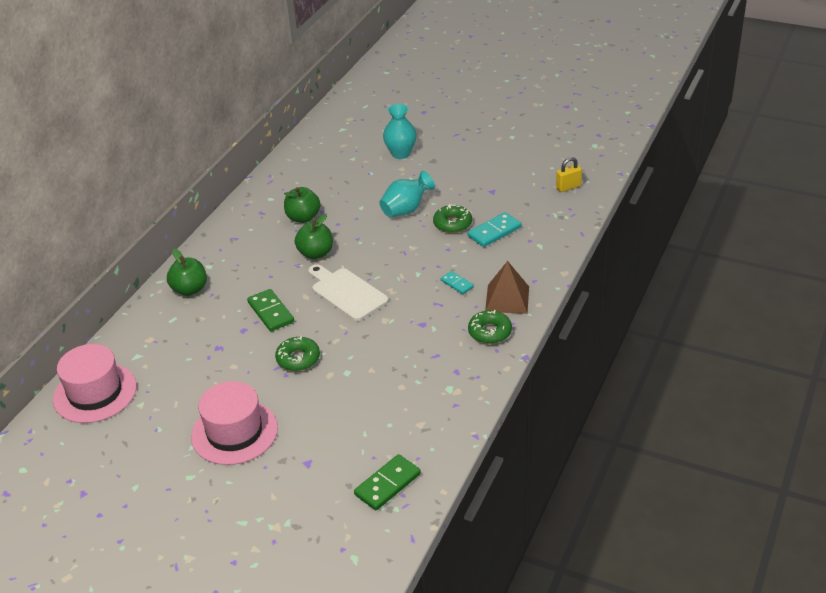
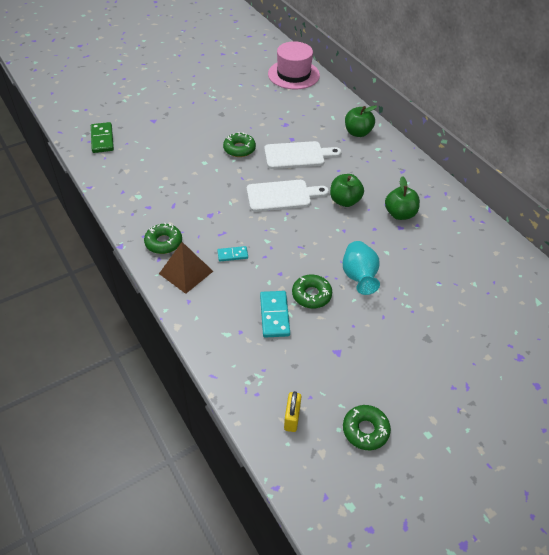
camera: 120 degrees right, 10 degrees up
(234, 432) = (206, 106): pink hat -> none
(270, 312) = (297, 155): green domino -> white cutting board
(401, 153) = (458, 321): turquoise vase -> none
(539, 158) = (365, 430): none -> green donut

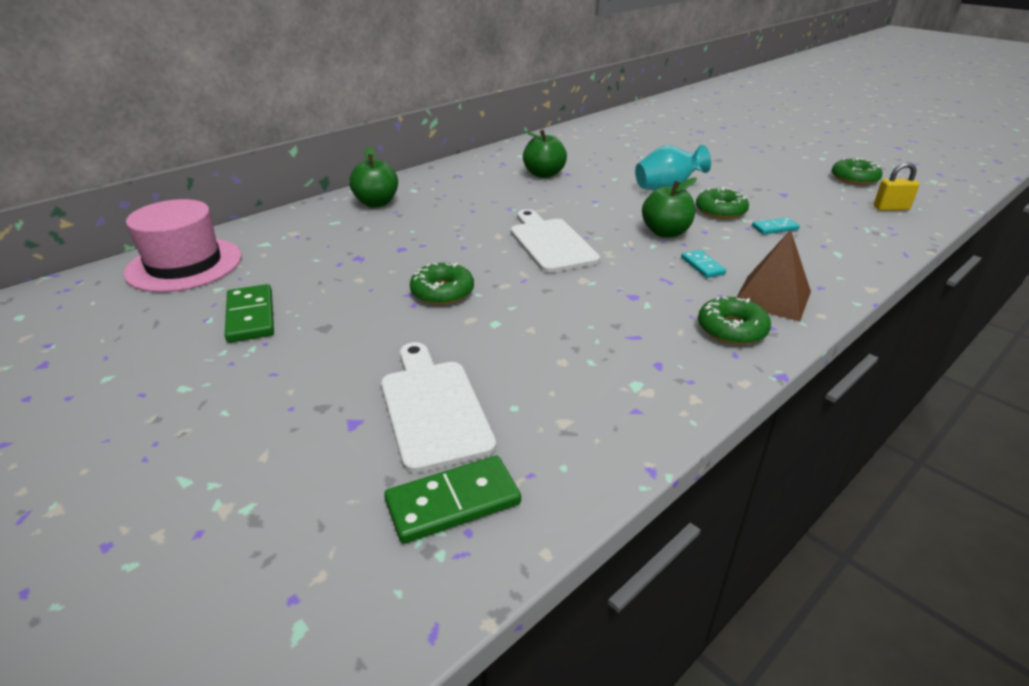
camera: 100 degrees left, 15 degrees down
(238, 95) = (250, 316): none -> green domino
(274, 315) = (774, 228): turquoise domino -> turquoise domino, size x0.60
(297, 155) = (446, 240): white cutting board -> white cutting board (433, 408)
(345, 201) = (537, 203): green apple -> green apple (665, 232)

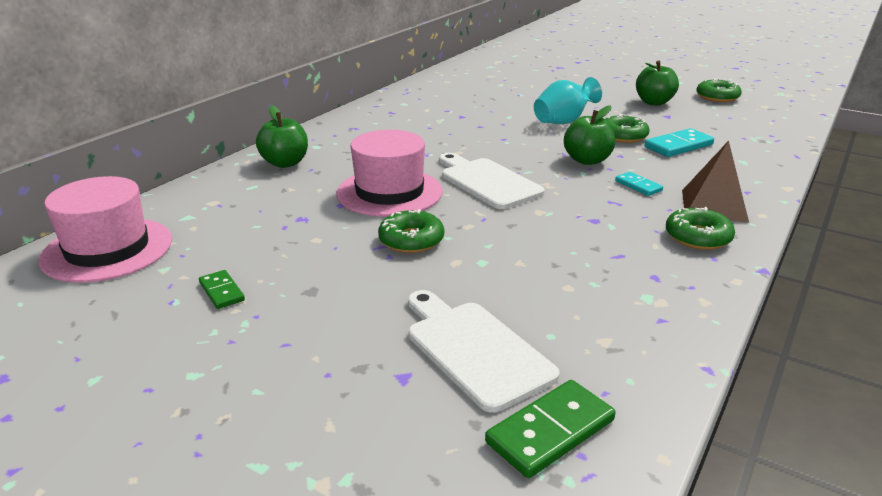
camera: 15 degrees left, 5 degrees down
(250, 316) = (221, 292): green domino -> green domino, size x0.60
(452, 242) = (389, 192): none -> pink hat
(544, 174) = (439, 119): green apple -> green apple (654, 102)
(774, 228) = (678, 146): turquoise domino -> turquoise domino, size x1.67
(891, 208) = (762, 119): yellow padlock -> none

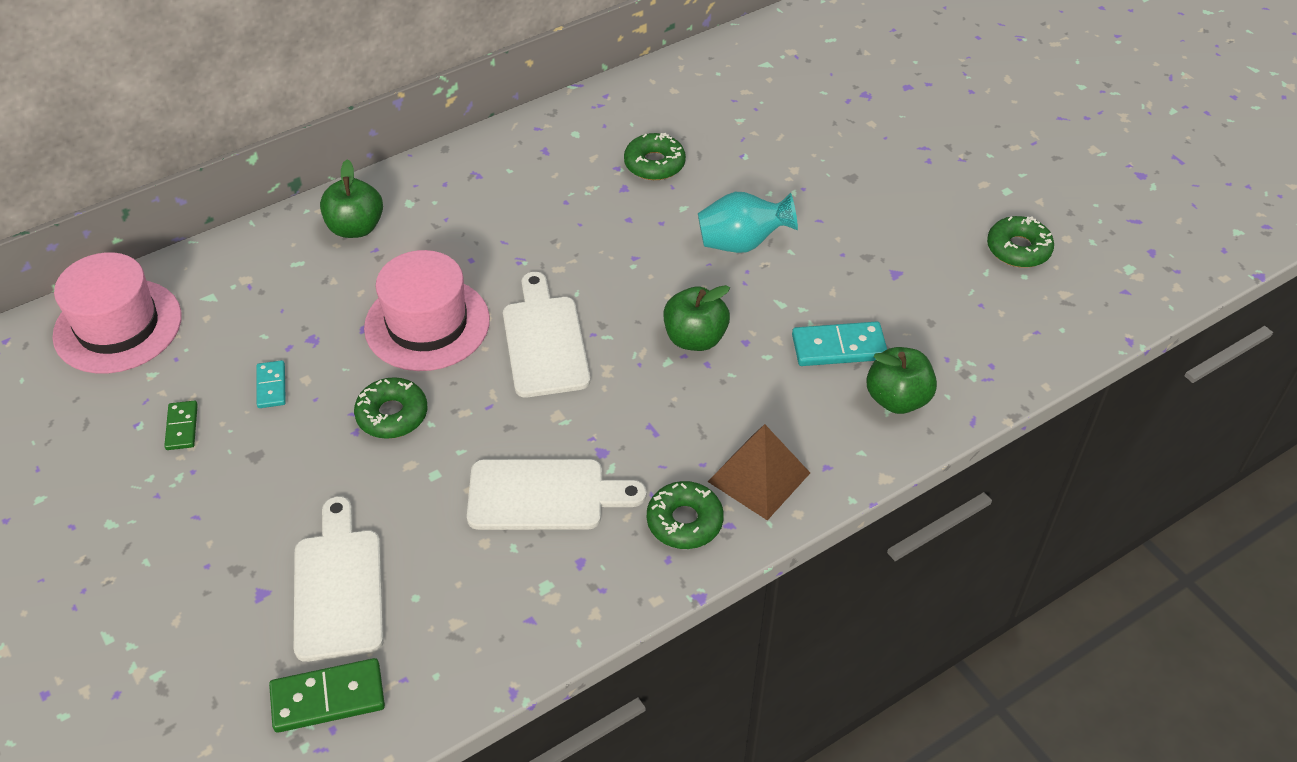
camera: 25 degrees right, 20 degrees up
(581, 250) = (544, 495): none -> white cutting board
(623, 136) = (788, 301): green donut -> green donut (654, 164)
(638, 186) = (707, 410): turquoise domino -> turquoise domino (271, 386)
(654, 102) = (910, 234): green apple -> green apple (897, 399)

